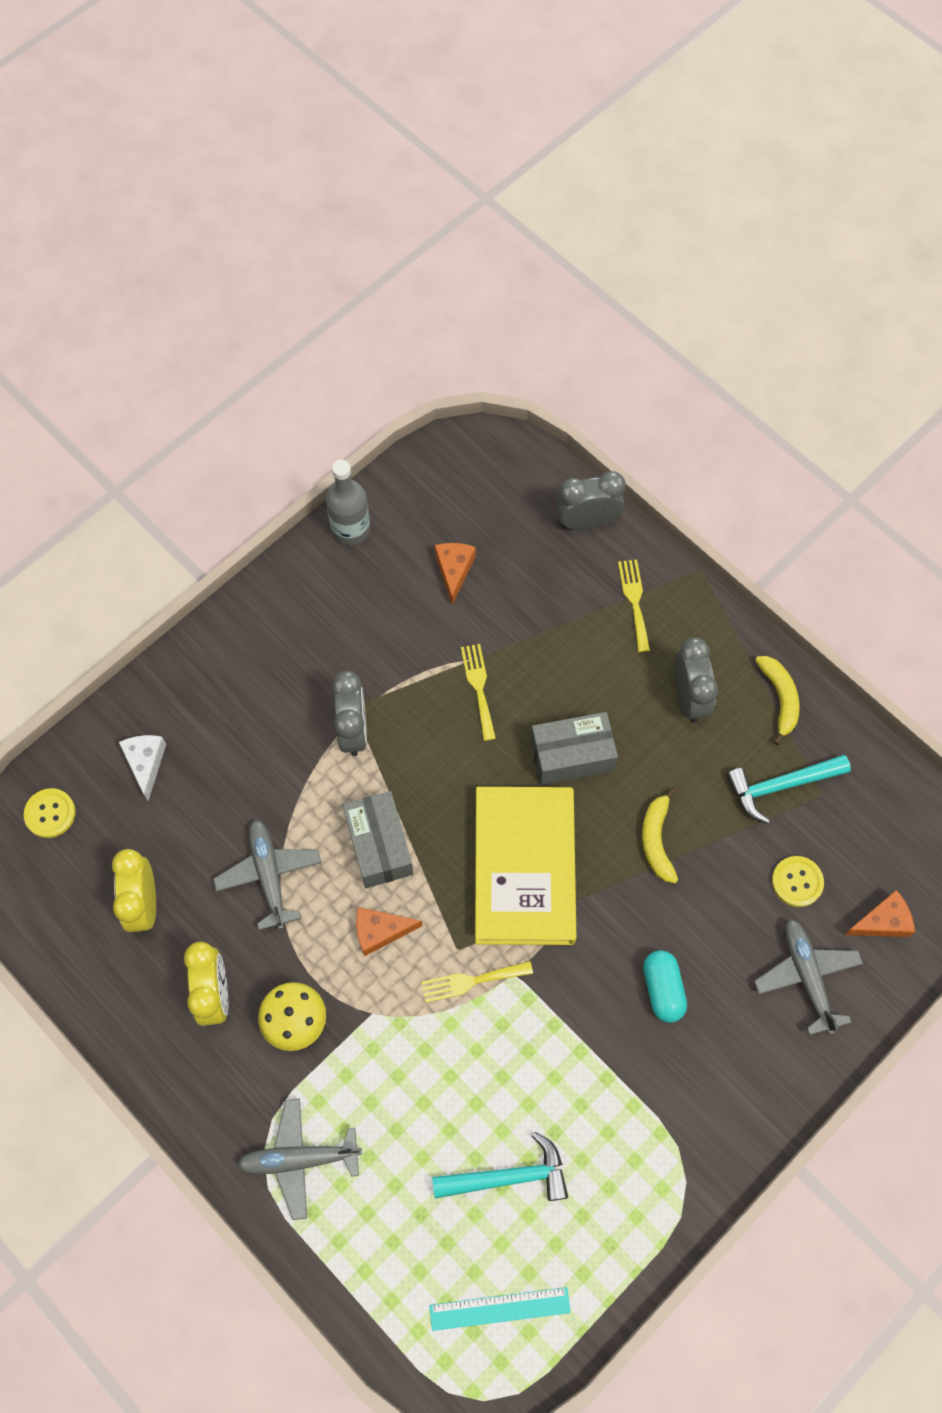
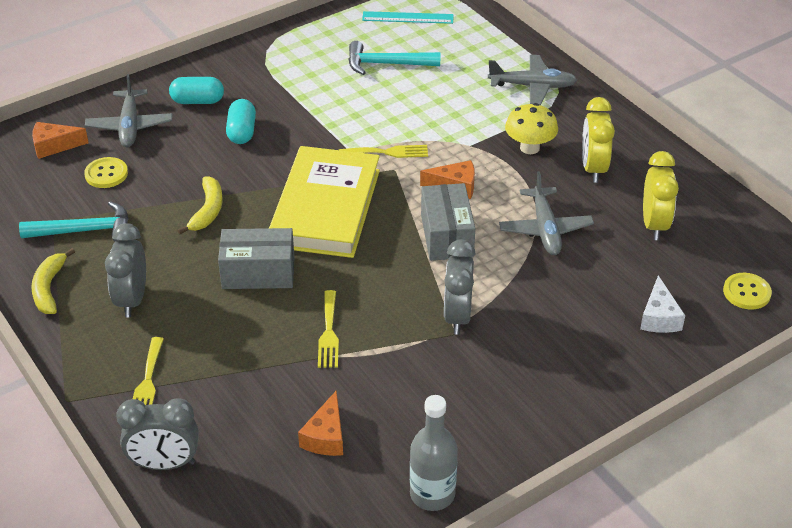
camera: 170 degrees left, 25 degrees down
(740, 1044) = (197, 101): none -> turquoise capsule

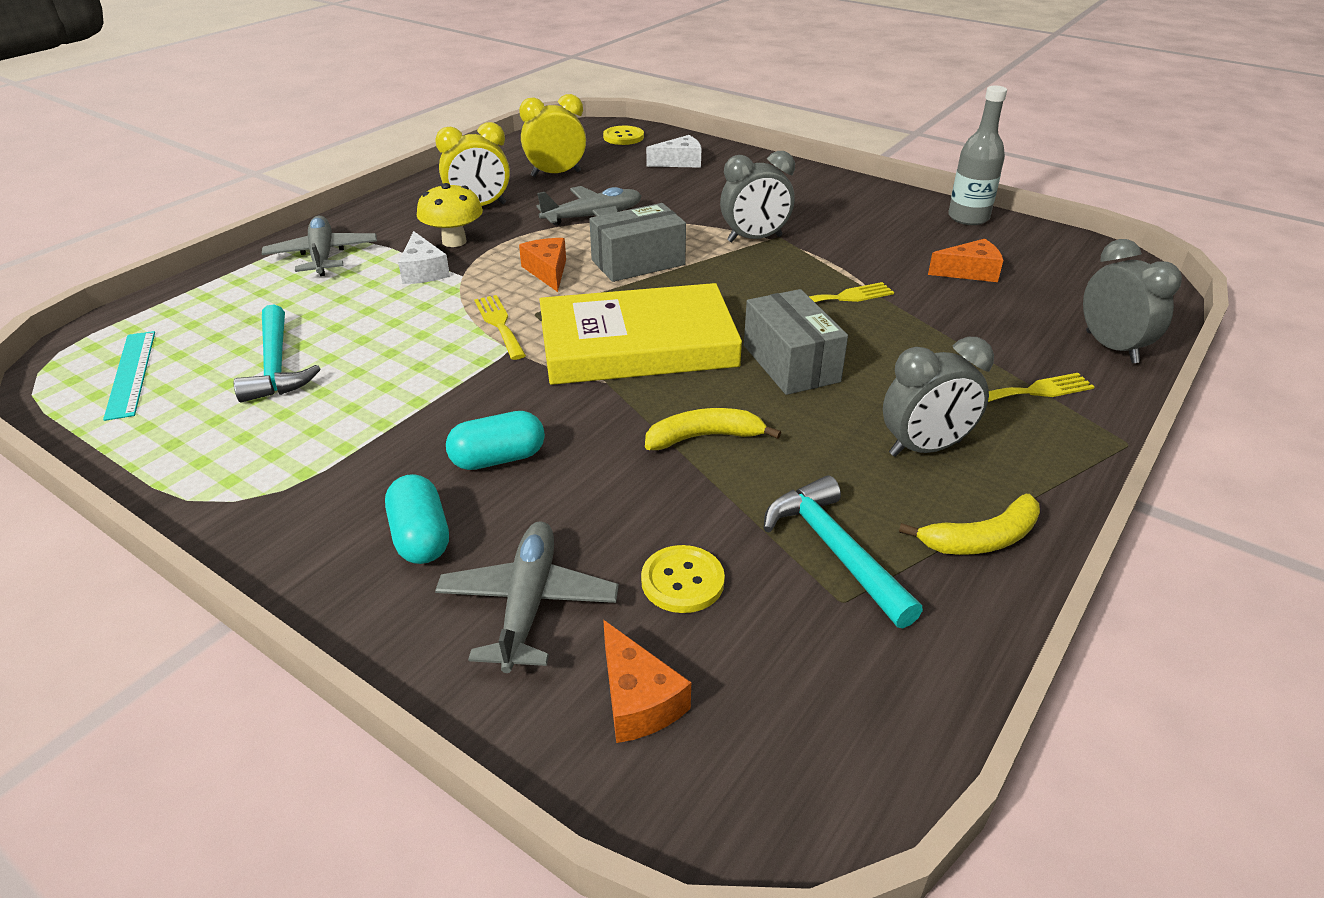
camera: 110 degrees left, 5 degrees down
(130, 126) = (528, 603): grey plane -> grey plane turned 60 degrees counterclockwise
(485, 128) = (423, 271): none -> white cheese

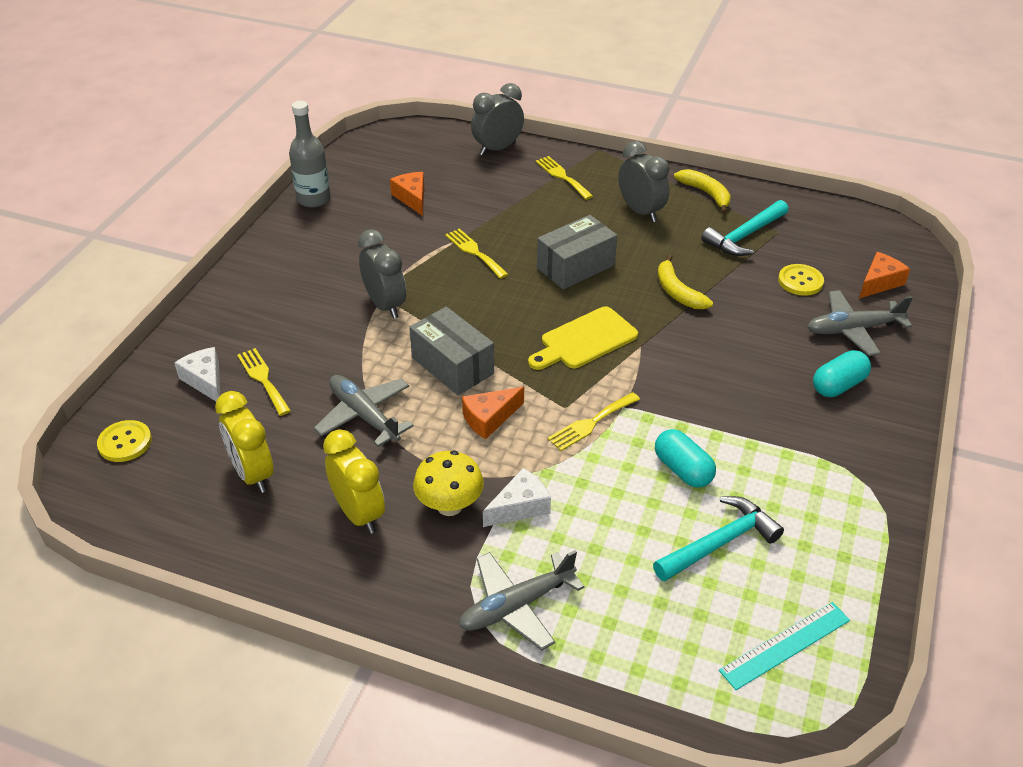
camera: 105 degrees left, 5 degrees up
(498, 458) = (751, 374): turquoise capsule -> turquoise capsule (683, 470)
(637, 344) = (585, 340): yellow book -> yellow cutting board
(669, 182) = (263, 379): none -> yellow fork

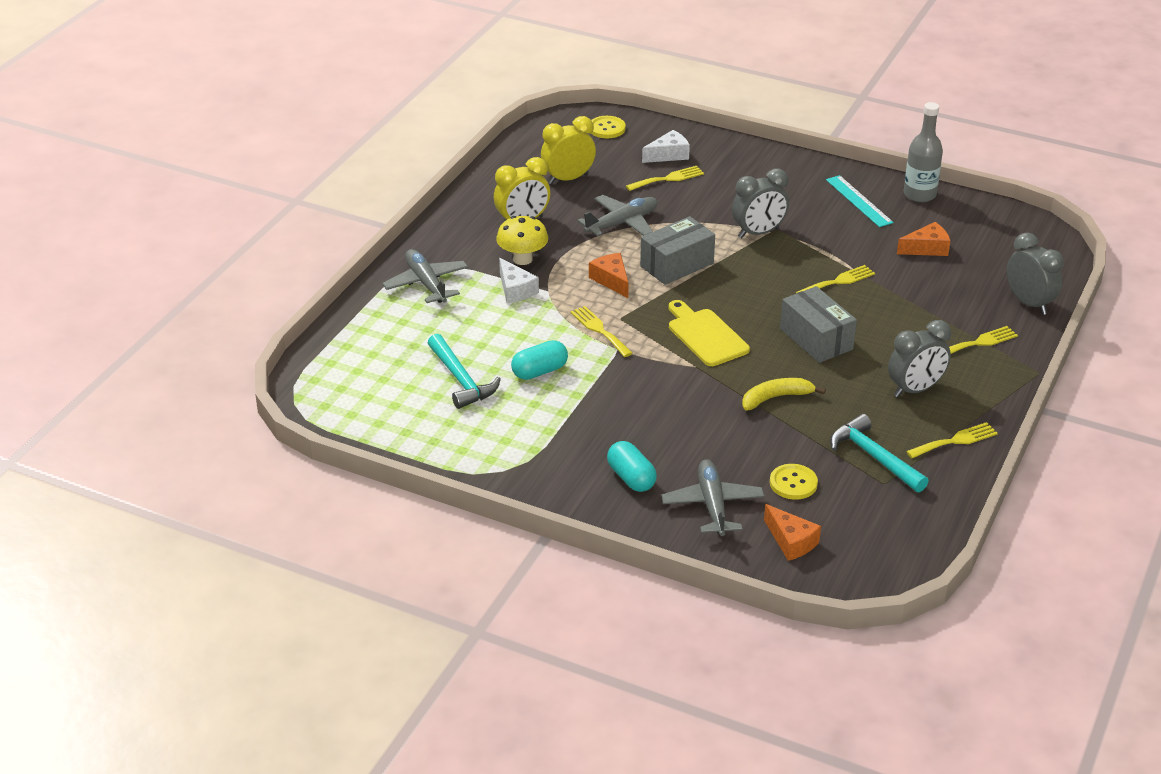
camera: 95 degrees right, 5 degrees down
(706, 194) = (955, 441): yellow banana -> yellow fork
(785, 645) = (362, 397): turquoise ruler -> turquoise ruler (858, 201)

